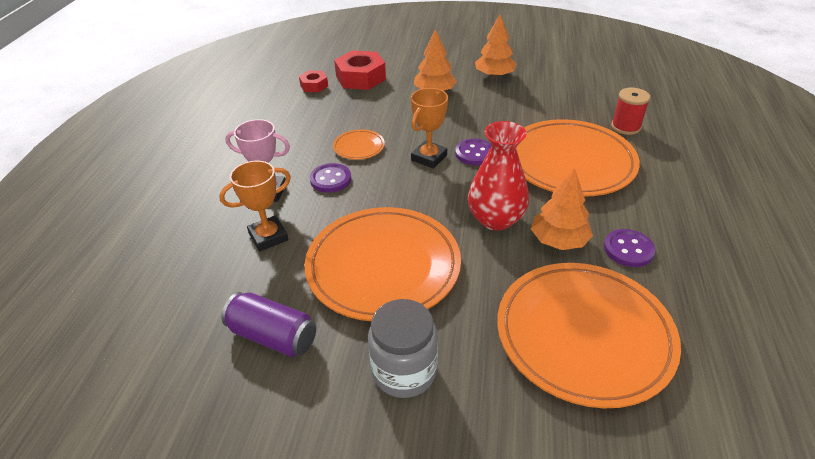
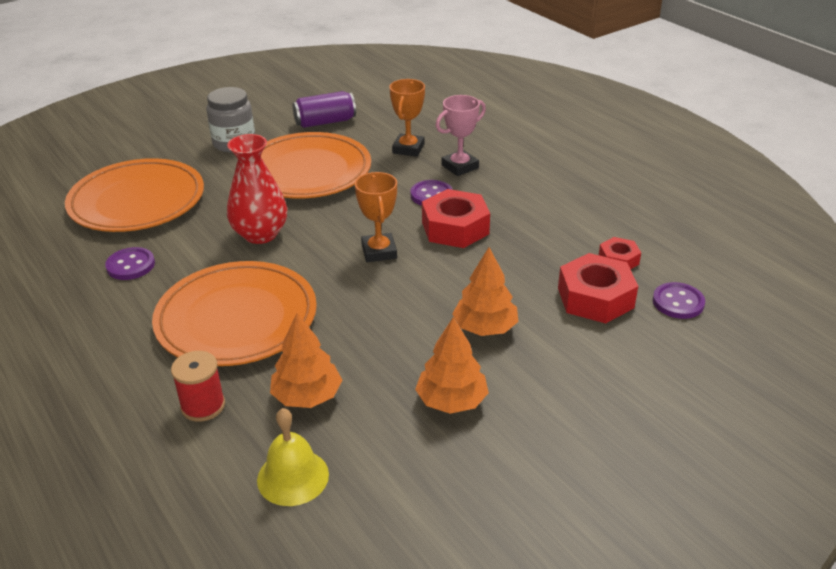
camera: 135 degrees right, 5 degrees down
(359, 147) = (455, 228): orange plate -> red nut
(474, 153) = (342, 278): purple button -> purple button (678, 302)
(559, 240) = (194, 244): orange tree -> orange tree (307, 396)
(598, 83) = (293, 477): none -> yellow bell

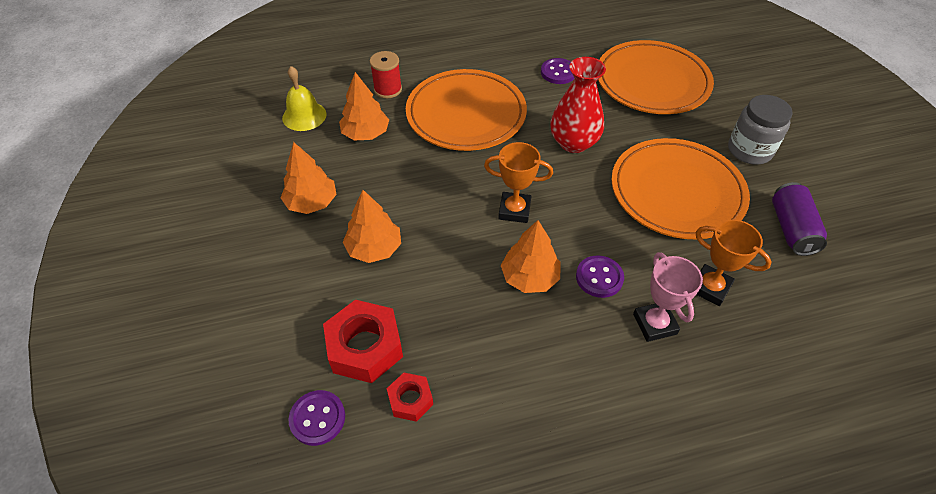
camera: 110 degrees right, 15 degrees up
(455, 228) = (529, 277): red nut -> orange tree

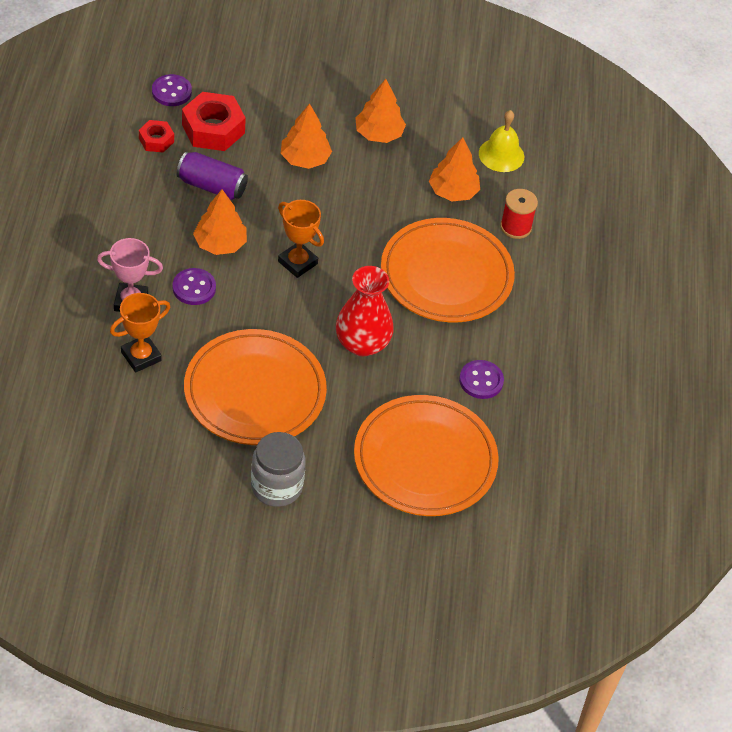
camera: 105 degrees right, 0 degrees up
(514, 210) = (297, 262): orange trophy -> orange trophy turned 75 degrees counterclockwise
(791, 229) = (164, 455): purple can -> purple can (212, 186)

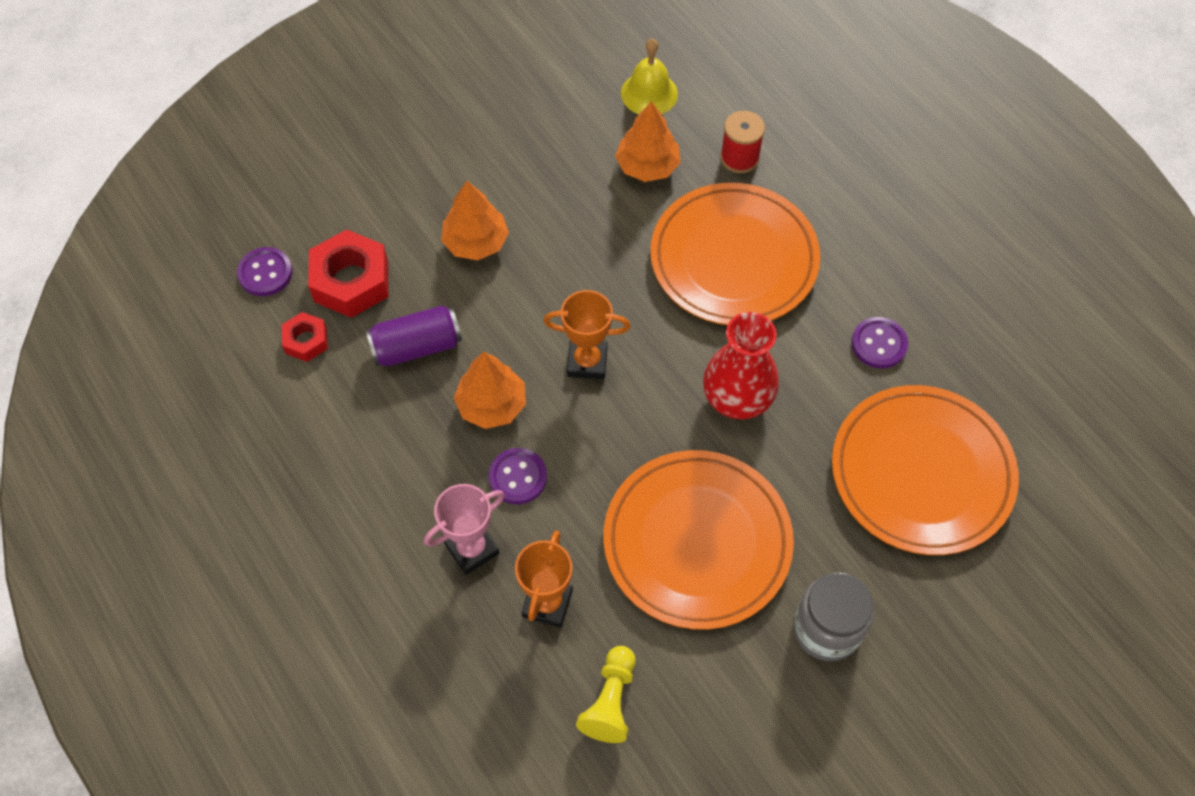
camera: 35 degrees left, 10 degrees up
(122, 424) = (610, 701): none -> yellow pawn
(378, 134) = (517, 159): orange tree -> none

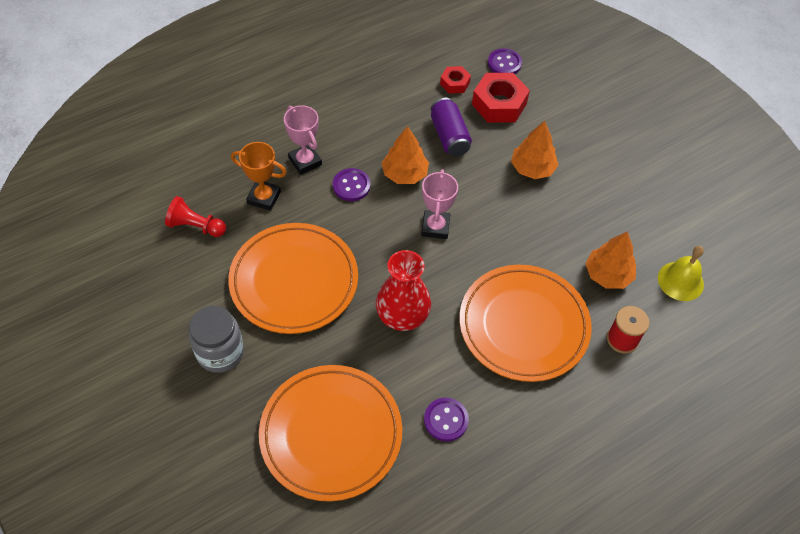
camera: 90 degrees right, 5 degrees down
(587, 362) = (435, 227): orange trophy -> pink trophy
(610, 701) = (196, 226): yellow pawn -> red pawn

